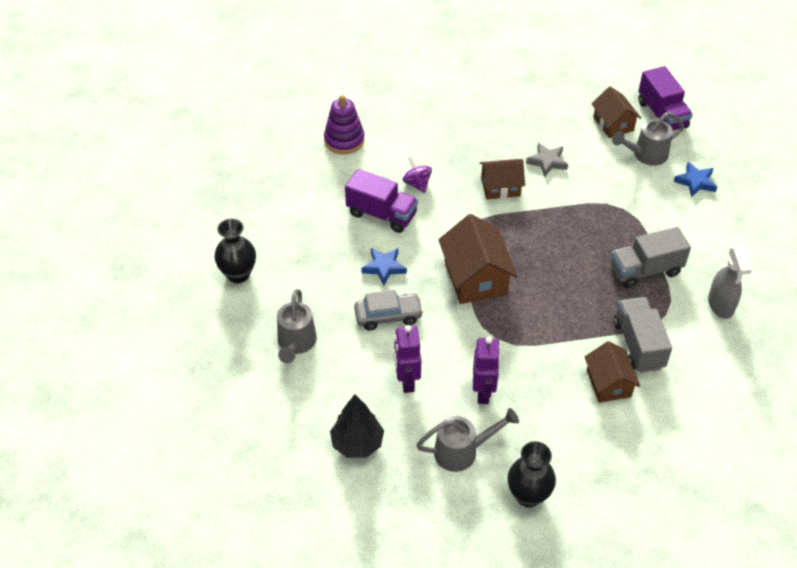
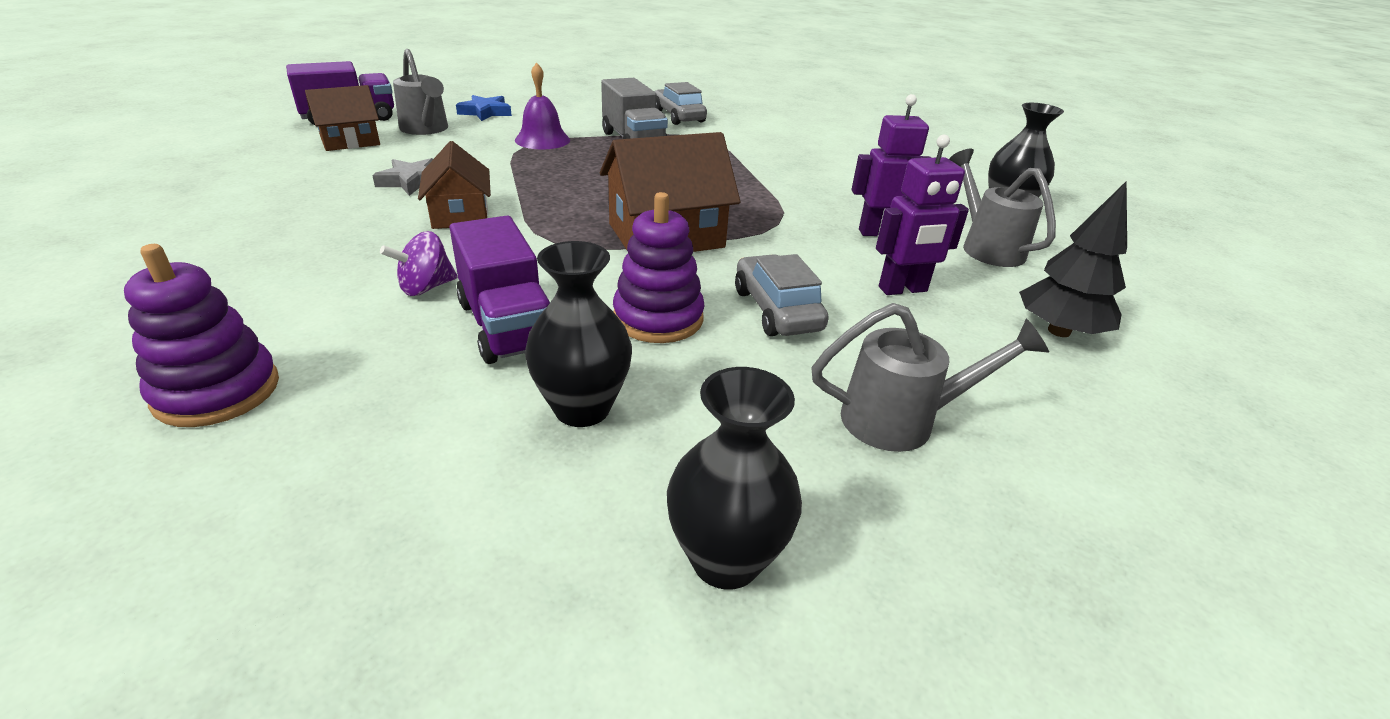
camera: 100 degrees left, 15 degrees down
(319, 239) = (582, 408): none -> black vase
(382, 214) = (507, 325): purple truck -> purple truck turned 135 degrees clockwise
(384, 267) = (658, 318): blue star -> purple stacking toy
(608, 383) = (814, 166): brown house -> none
(637, 217) = (542, 140): none -> purple bell
(638, 345) = (750, 150): grey truck -> none
(720, 305) = (678, 116): grey spray bottle -> grey car

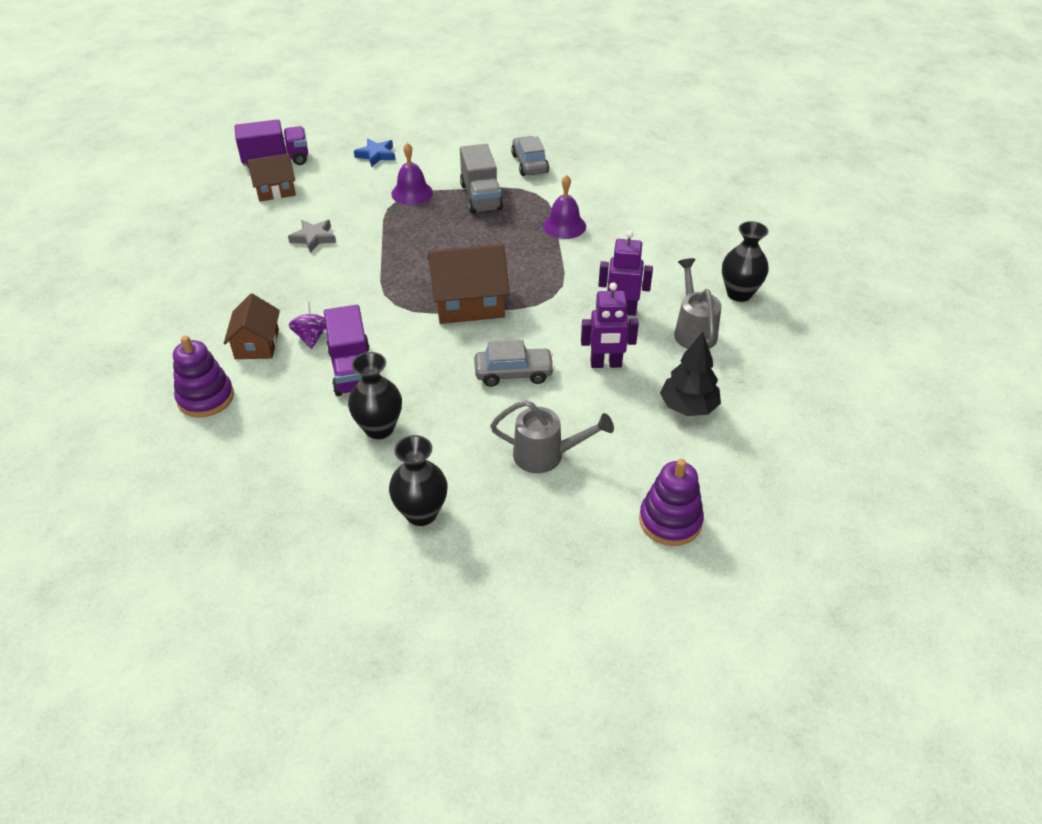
camera: 15 degrees right, 10 degrees up
(426, 129) = (329, 177): grey watering can -> none
(426, 287) = (311, 337): purple spinning top -> purple spinning top turned 105 degrees clockwise
(460, 214) = (340, 274): brown house -> brown house (257, 344)
(658, 318) = (439, 373): purple stacking toy -> purple stacking toy (670, 521)
(751, 161) = (564, 226): none -> purple bell
(776, 310) = (513, 373): grey car -> grey car turned 90 degrees clockwise

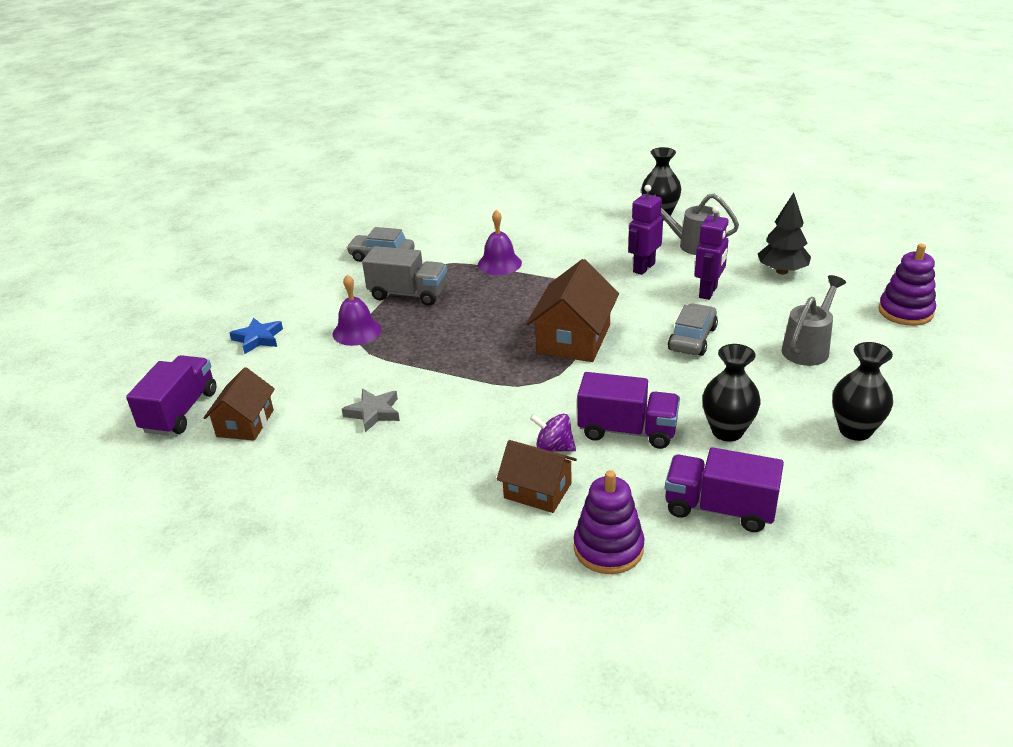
camera: 60 degrees left, 10 degrees down
(273, 447) = (719, 509): none -> purple truck

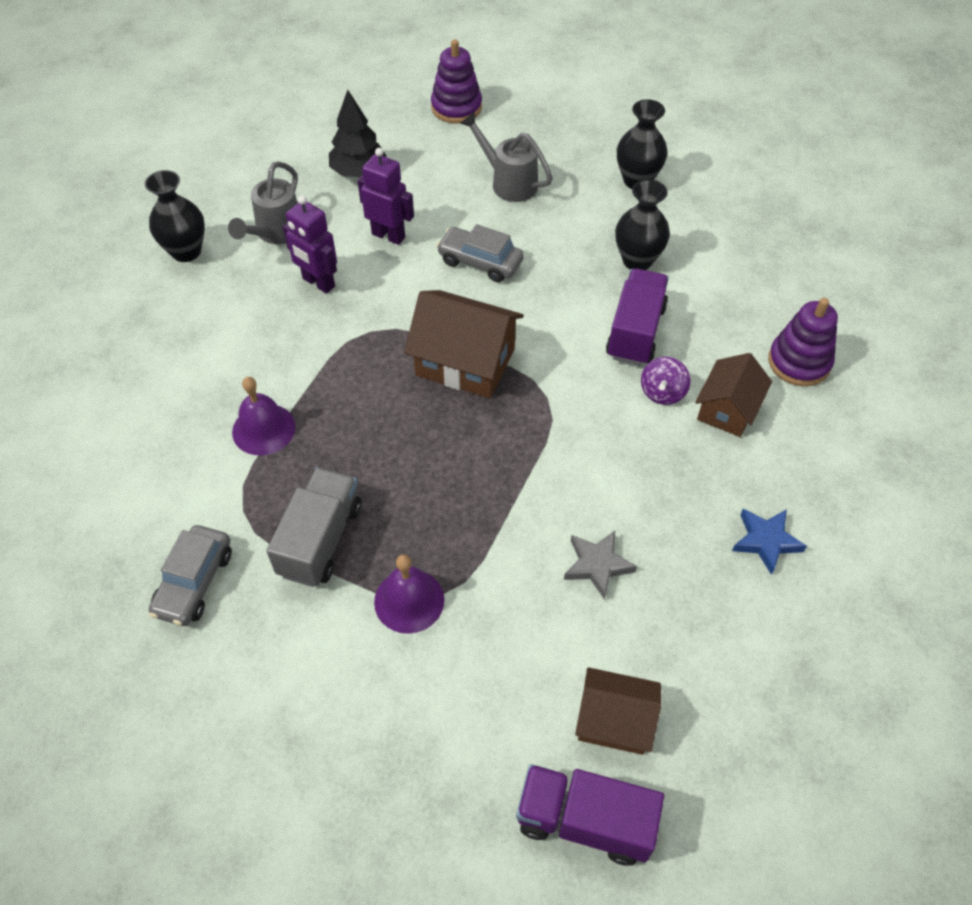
camera: 90 degrees left, 20 degrees up
(258, 339) = (406, 740): blue star -> blue star (766, 541)
(719, 509) = (743, 282): purple truck -> none

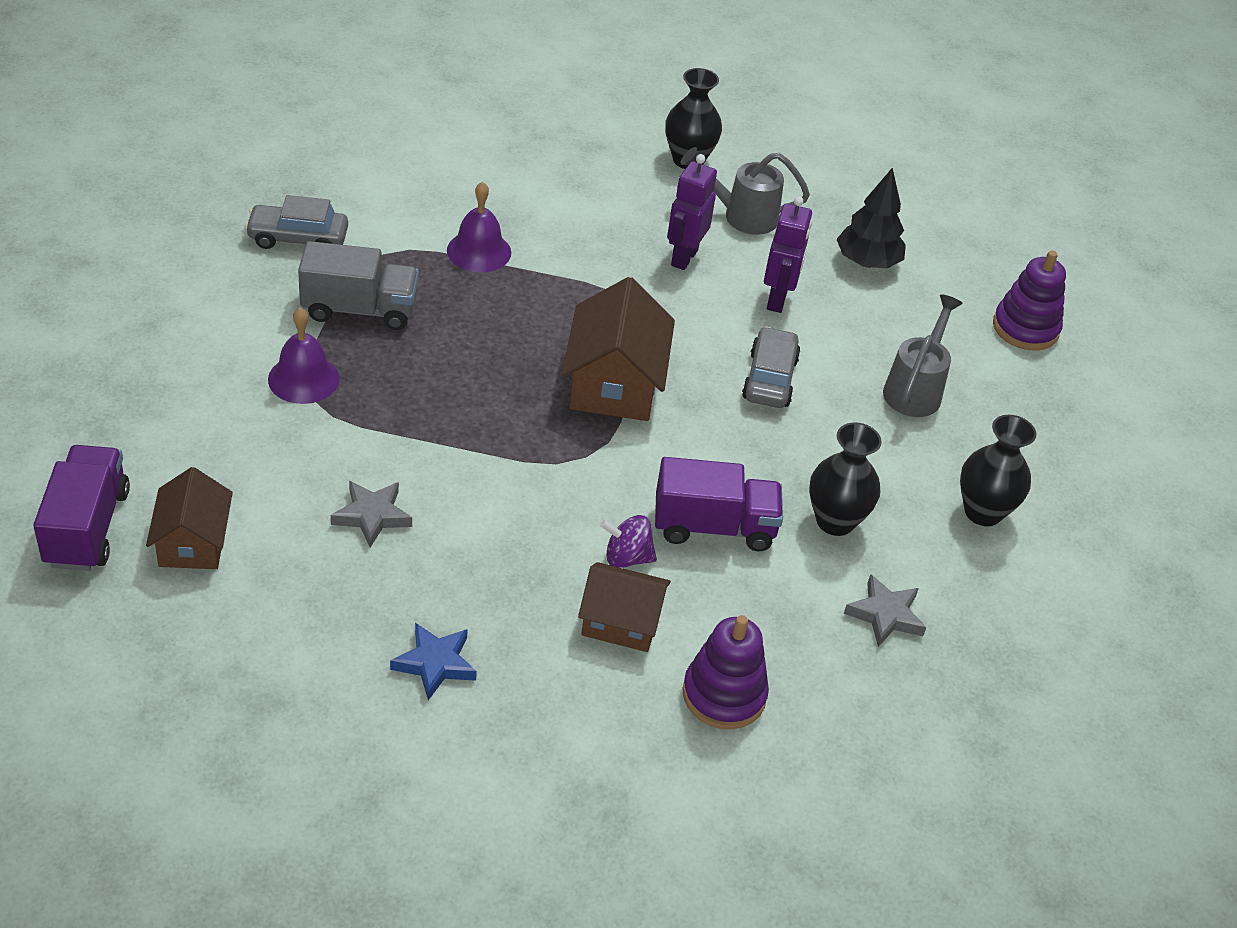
camera: 70 degrees right, 10 degrees down
(728, 256) = (885, 615): none -> grey star

